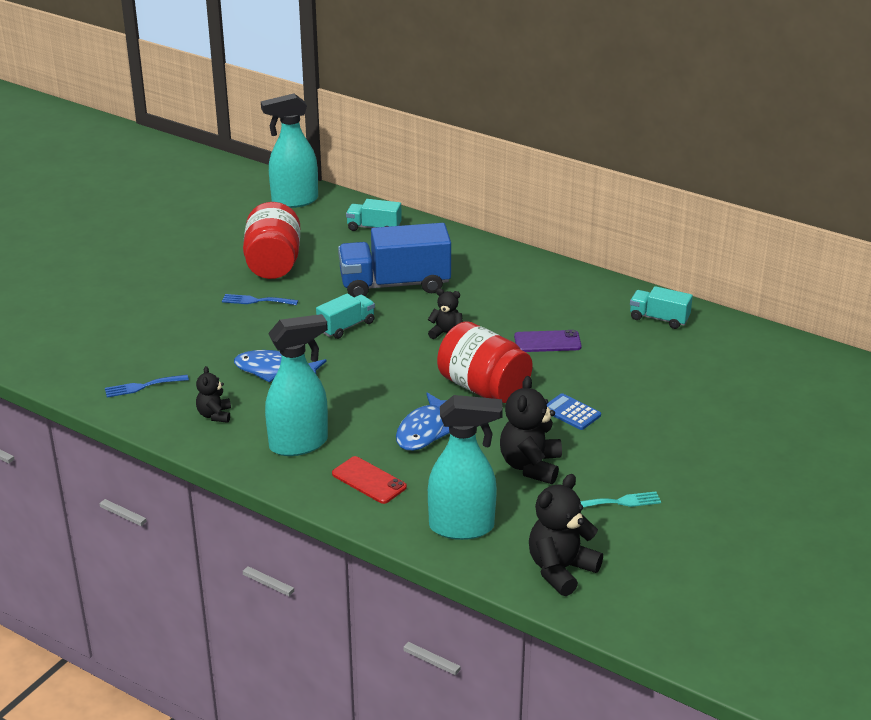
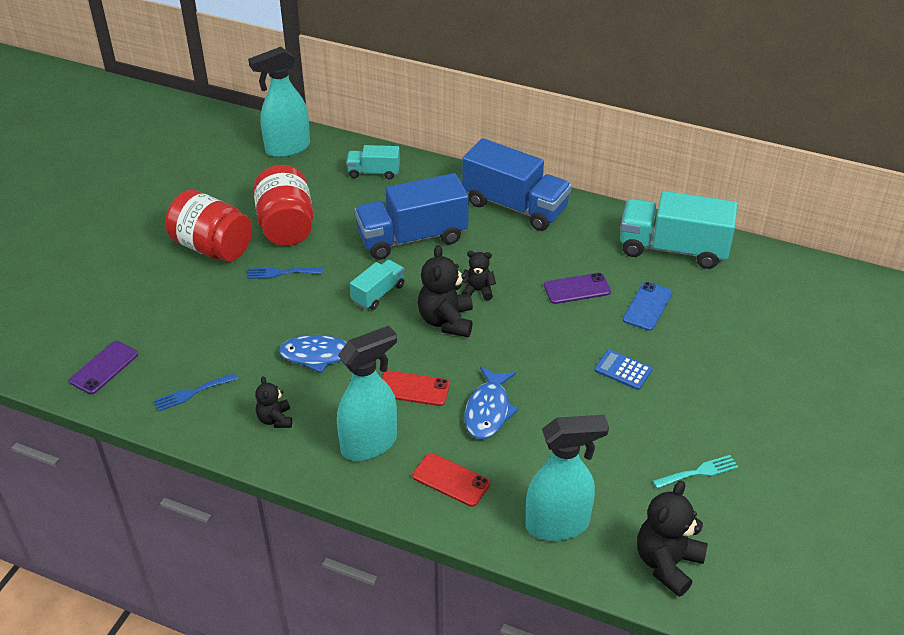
camera: 10 degrees left, 10 degrees up
(66, 358) = (104, 368): none -> purple phone
(356, 405) = (414, 388): none -> red phone
(483, 388) = (531, 351): red jar -> red jar (212, 247)
(507, 268) = (515, 206): none -> blue truck
(530, 466) = (603, 440): black teddy bear -> black teddy bear (446, 321)
(615, 363) = (647, 306): none -> blue phone
(659, 319) = (673, 249): turquoise truck -> turquoise truck, size x1.94

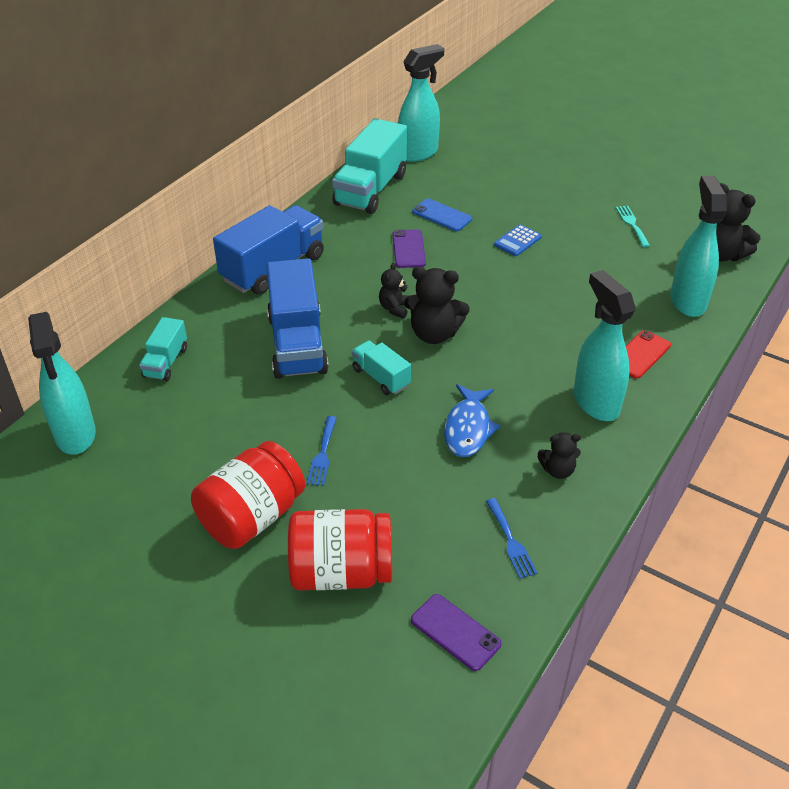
camera: 80 degrees left, 0 degrees up
(286, 226) = (237, 445): red jar -> red jar (341, 572)
(414, 388) = (524, 366): red phone -> none
(488, 410) = (558, 322): blue fish -> none
(765, 275) = (418, 153): none -> turquoise spray bottle

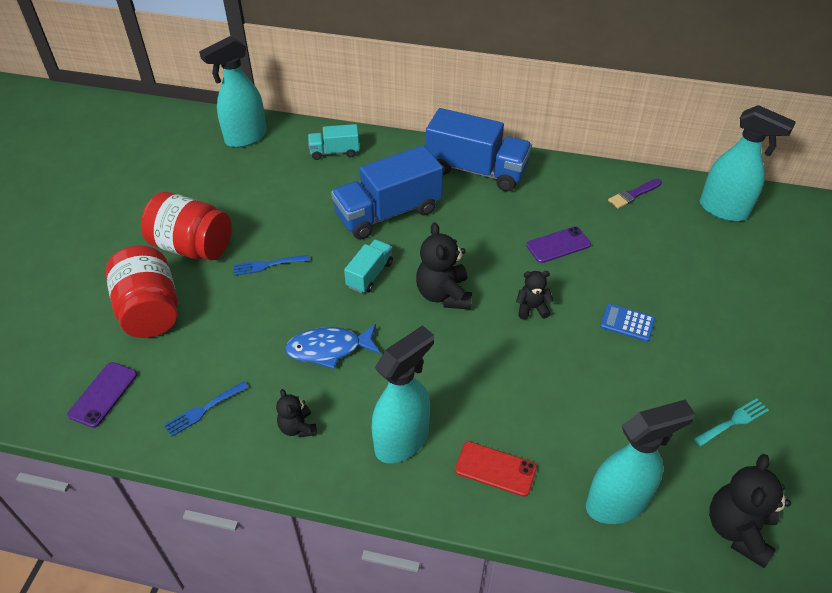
camera: 70 degrees right, 5 degrees up
(371, 189) = (633, 194): turquoise truck -> purple brush
(395, 308) = (465, 259): black teddy bear -> black teddy bear (532, 308)
(441, 215) = (628, 254): blue phone -> none

